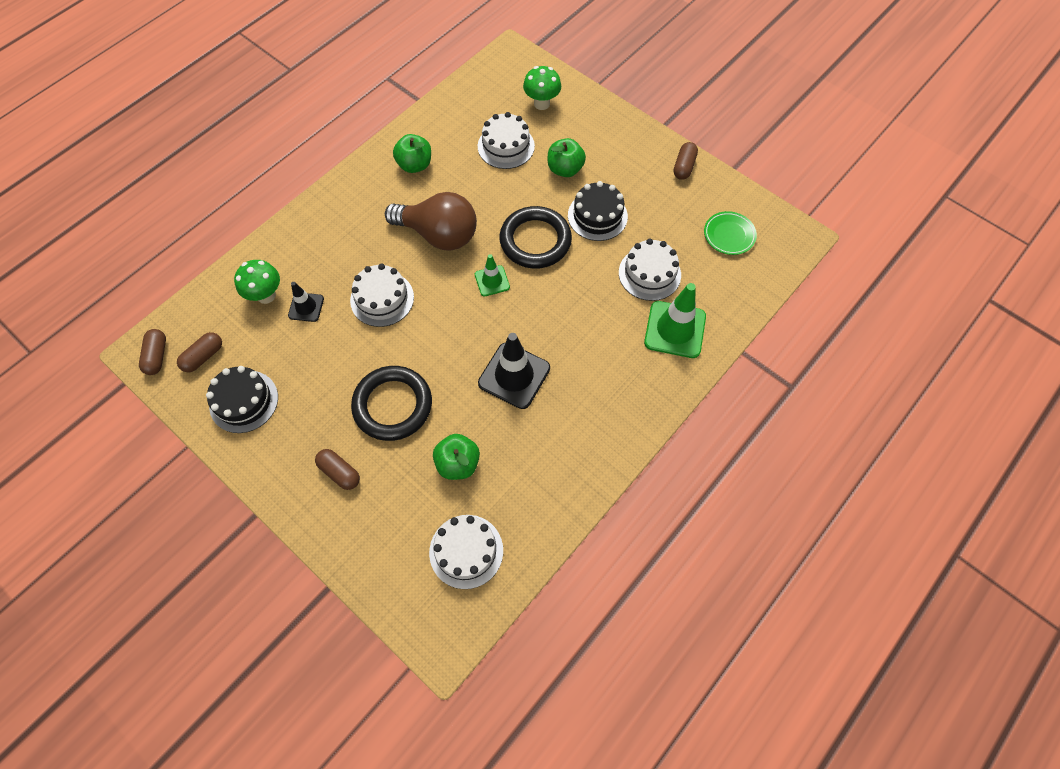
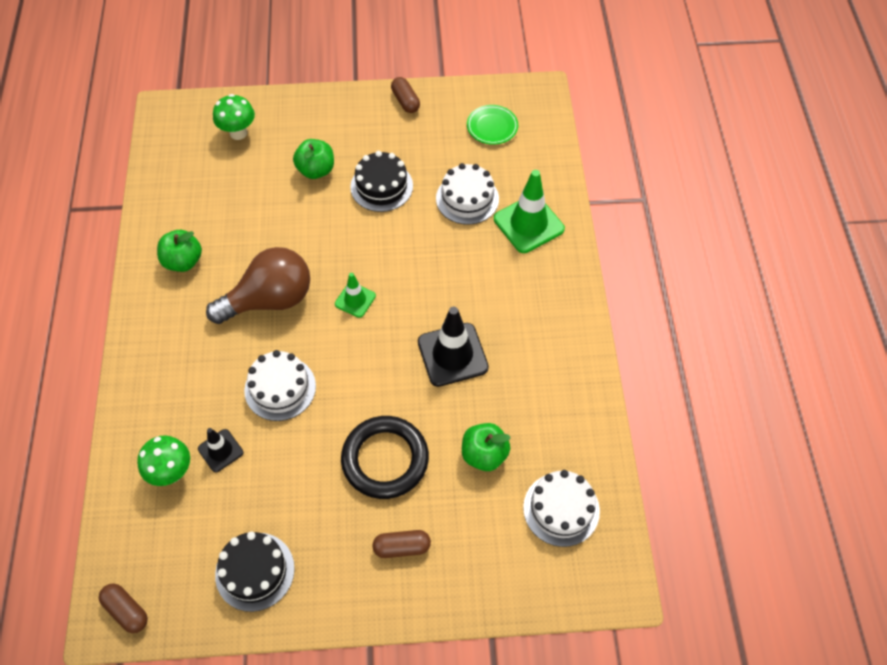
camera: 45 degrees left, 5 degrees down
(203, 356) = (173, 571): brown capsule -> none
(506, 146) = (246, 188): white cake -> none
(535, 241) = (354, 242): black ring -> none

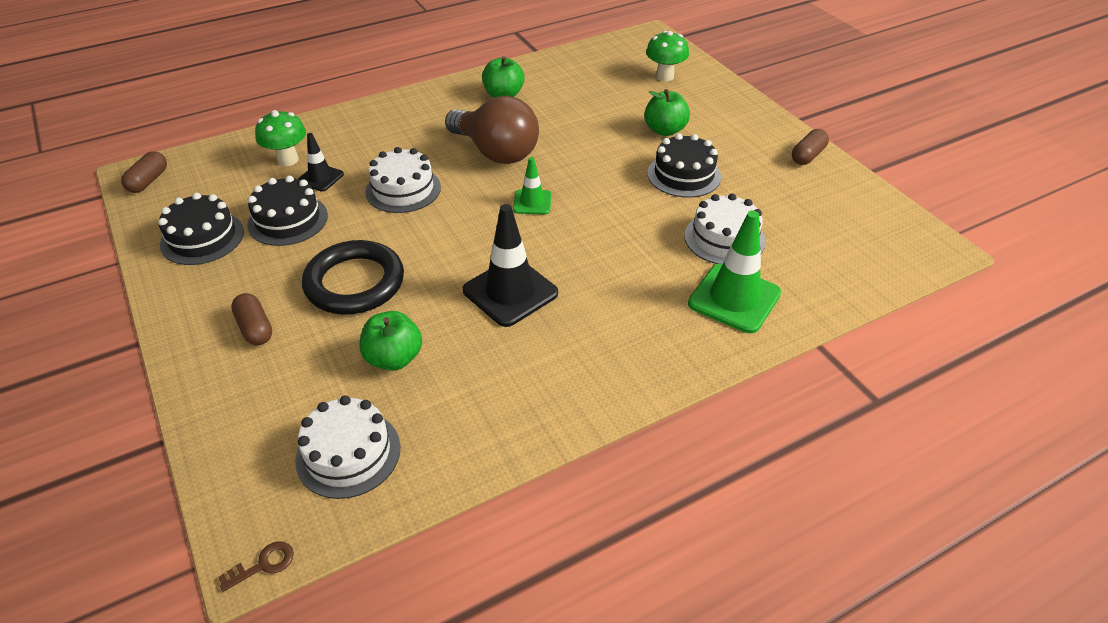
camera: 65 degrees right, 15 degrees down
(270, 492) = (288, 220): none -> black cake
(492, 127) = (842, 226): green plate -> none
(631, 583) = (263, 565): none -> brown key

